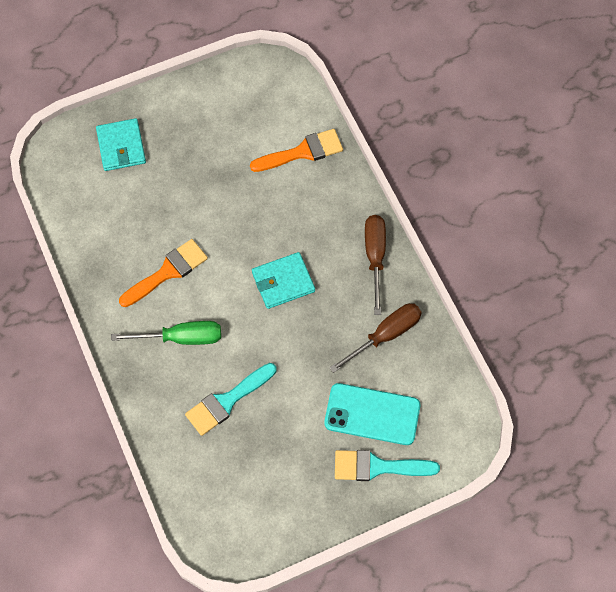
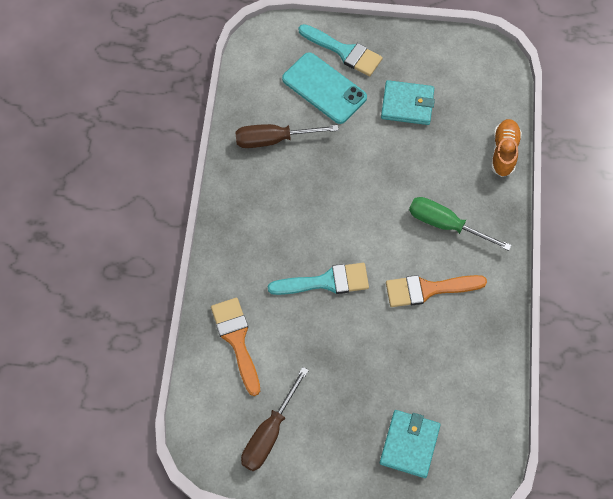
camera: 150 degrees left, 0 degrees up
(161, 440) = (504, 152): none -> orange shoe
(227, 401) = (434, 155): turquoise brush -> turquoise brush (326, 282)
(283, 282) = (330, 227): turquoise wallet -> turquoise wallet (407, 104)
(302, 152) = (237, 340): orange brush -> orange brush turned 60 degrees clockwise
(375, 257) = (238, 206): brown screwdriver -> brown screwdriver (269, 433)

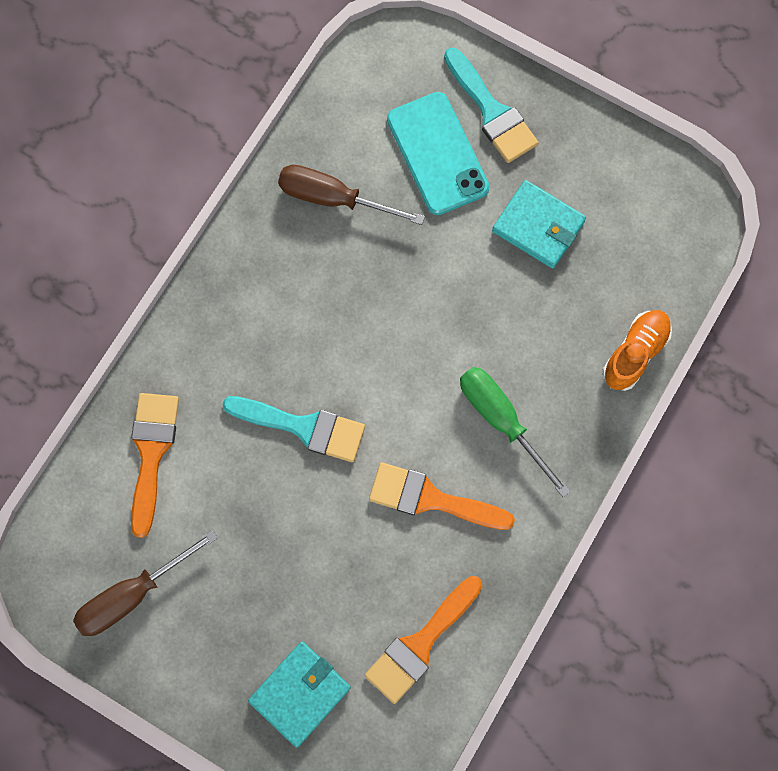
camera: 25 degrees right, 10 degrees up
(468, 378) = (420, 643): none -> orange brush

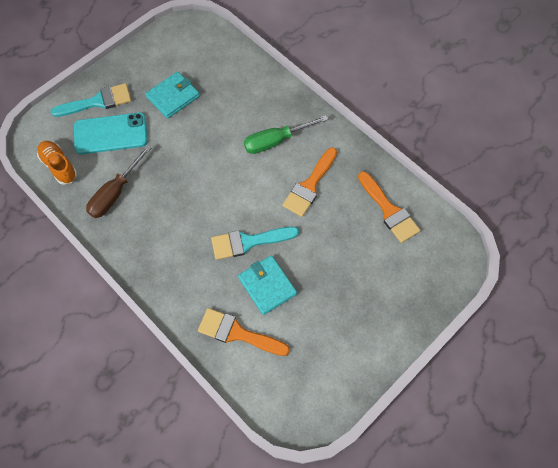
camera: 75 degrees left, 10 degrees down
(132, 594) = (323, 364): brown screwdriver -> none
(300, 693) = (404, 280): turquoise wallet -> turquoise wallet (267, 286)
(303, 427) = (248, 242): turquoise brush -> turquoise brush turned 135 degrees counterclockwise
(635, 353) = (259, 72): orange shoe -> orange shoe (59, 166)

